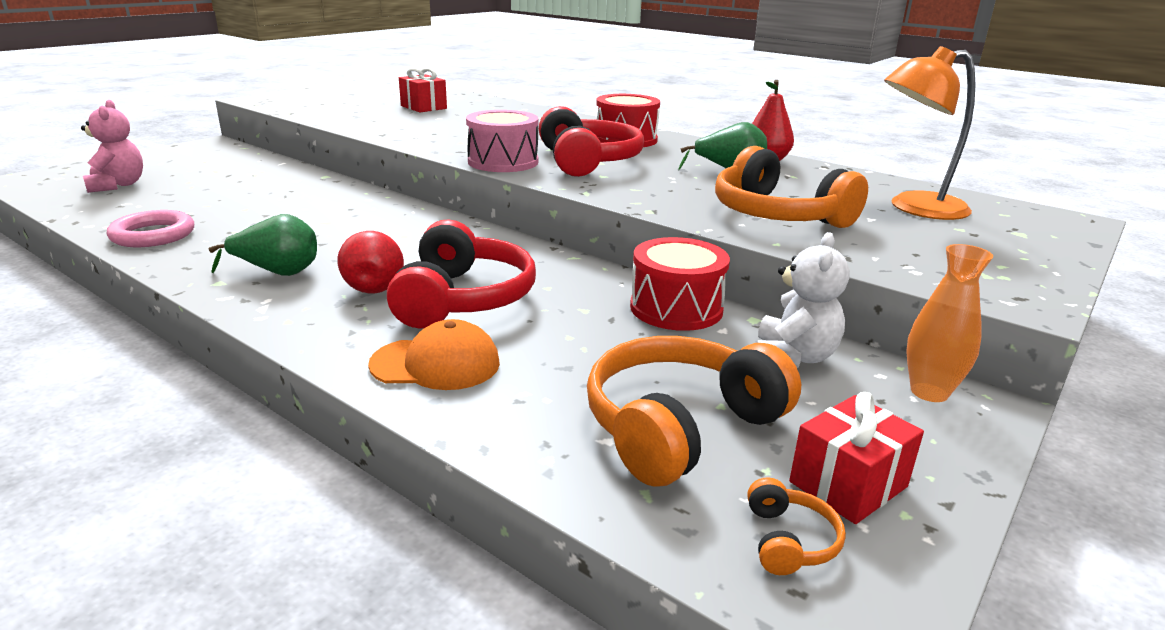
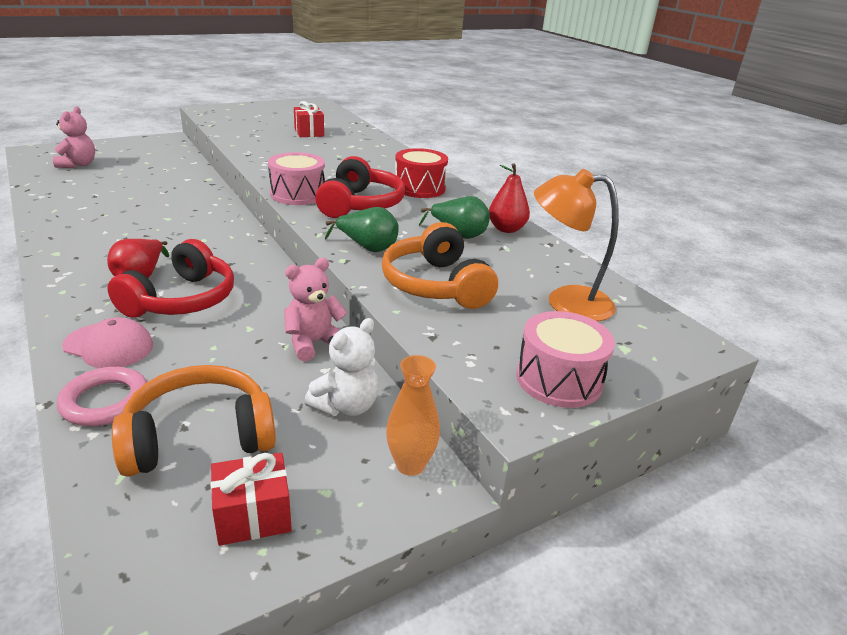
camera: 20 degrees right, 5 degrees up
(153, 235) = (58, 208): pink ring -> pink ring (105, 401)
(277, 272) = (95, 253): green pear -> green pear (367, 248)
(436, 364) = (109, 346): orange cap -> pink cap
(676, 308) = (313, 343): red drum -> pink teddy bear
(789, 540) = (163, 541): orange headphones -> none
(1010, 267) = (559, 379): none -> pink drum

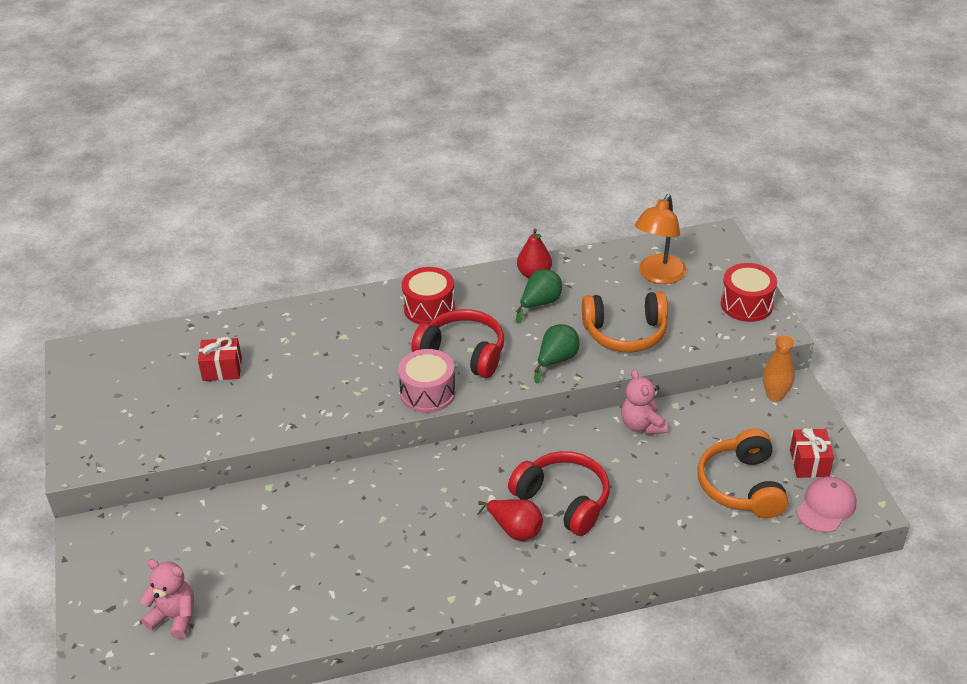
camera: 70 degrees left, 10 degrees up
(105, 401) = (700, 534): pink ring -> none
(109, 346) = (629, 540): pink cap -> pink cap (826, 506)
(346, 406) = (718, 416): white teddy bear -> none
(559, 379) = (746, 304): pink drum -> red drum

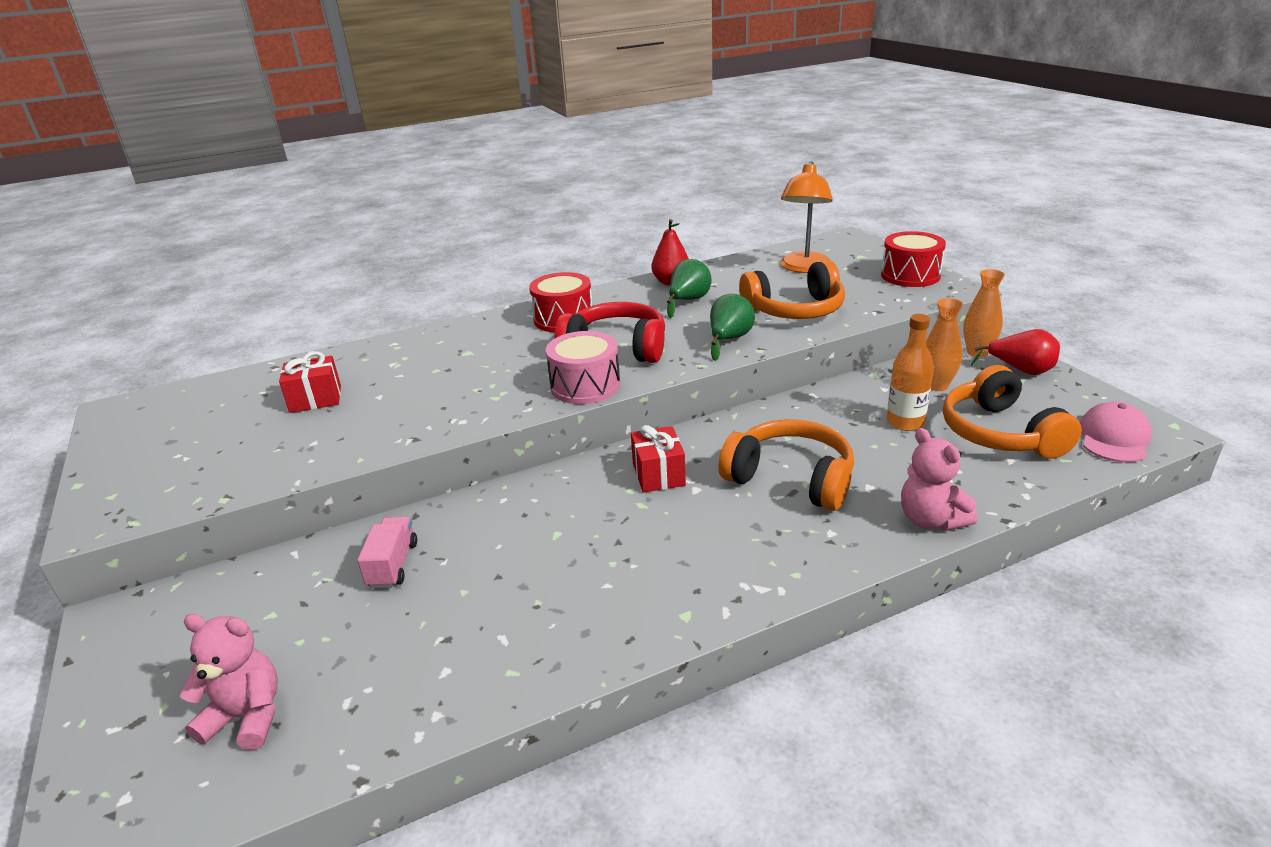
camera: 10 degrees left, 10 degrees down
(268, 524) = (393, 565): none -> pink truck
(515, 530) = (742, 519): red pear -> red pear (1020, 370)
(563, 500) = (791, 479): red headphones -> orange headphones
(642, 425) = (846, 396): pink teddy bear -> pink teddy bear (930, 520)
(674, 461) = (905, 422): none -> orange bottle
(720, 427) = (936, 386): none -> orange vase
(809, 463) = (1060, 402): red gift -> red gift (658, 474)

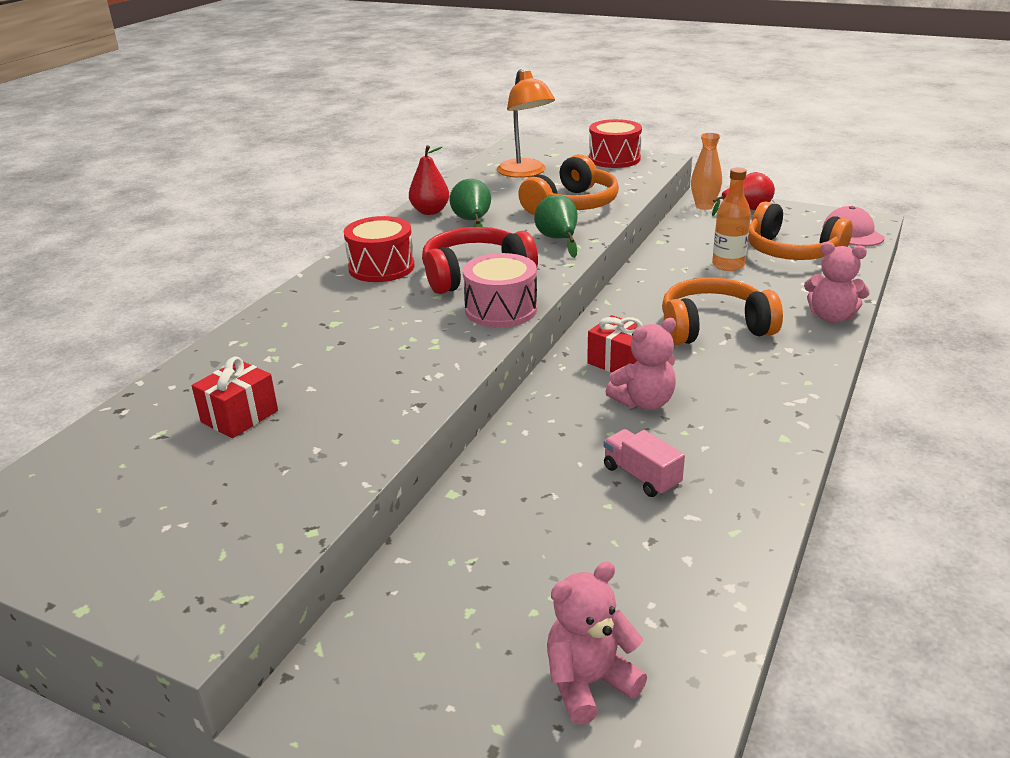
camera: 40 degrees left, 0 degrees up
(393, 565) = (514, 519): pink truck -> pink truck (641, 476)
(622, 519) = (644, 402): none -> pink teddy bear
(936, 386) = (711, 235): orange vase -> none

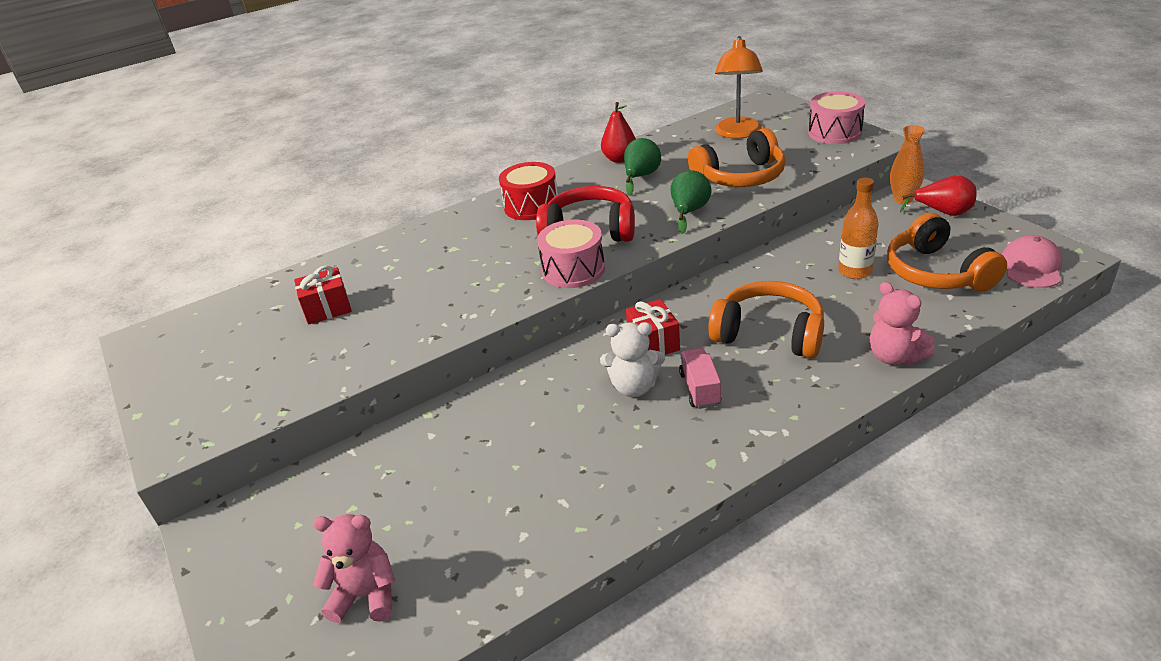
camera: 35 degrees right, 5 degrees up
(614, 159) = (834, 132): red drum -> pink drum
(641, 476) = (563, 452): pink truck -> pink truck (700, 389)
(644, 402) = (634, 387): pink teddy bear -> white teddy bear

